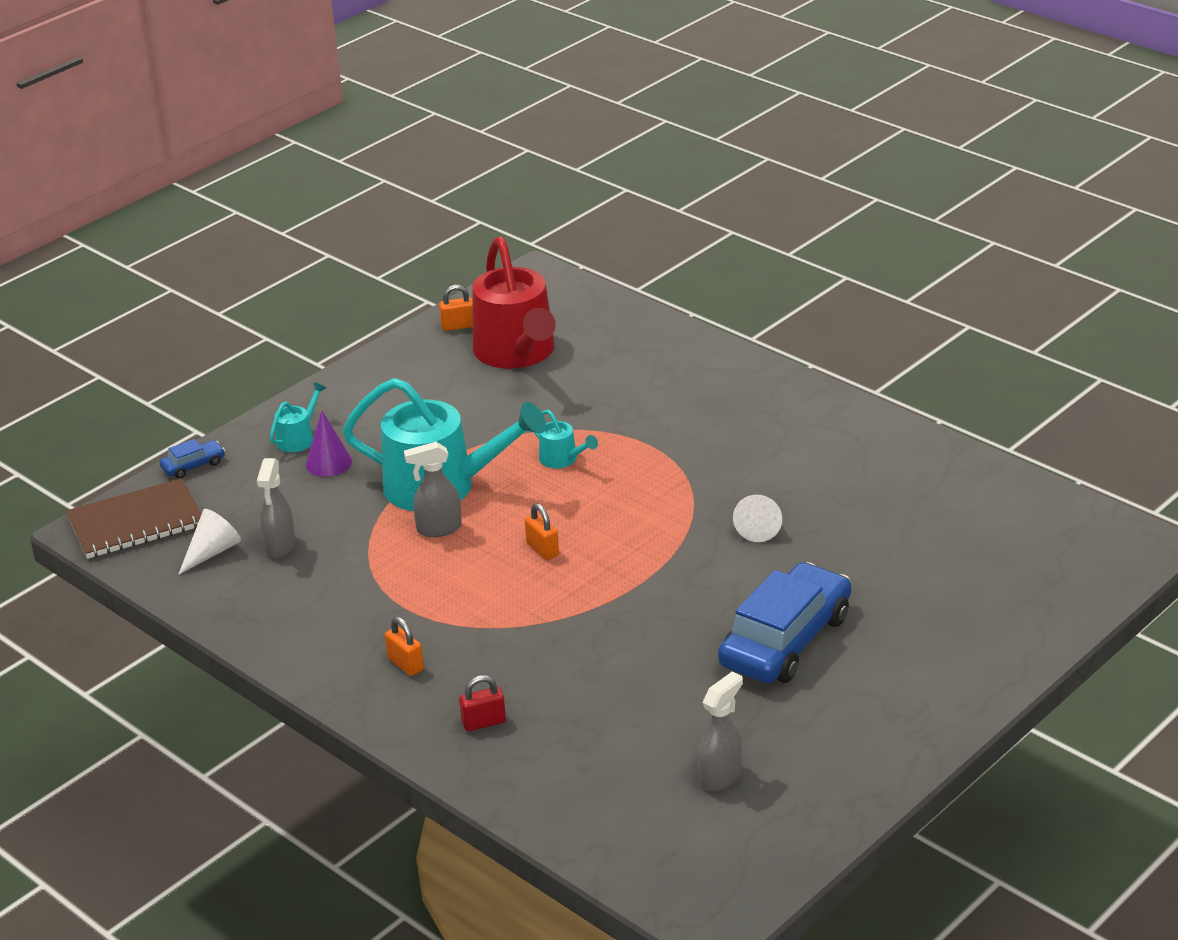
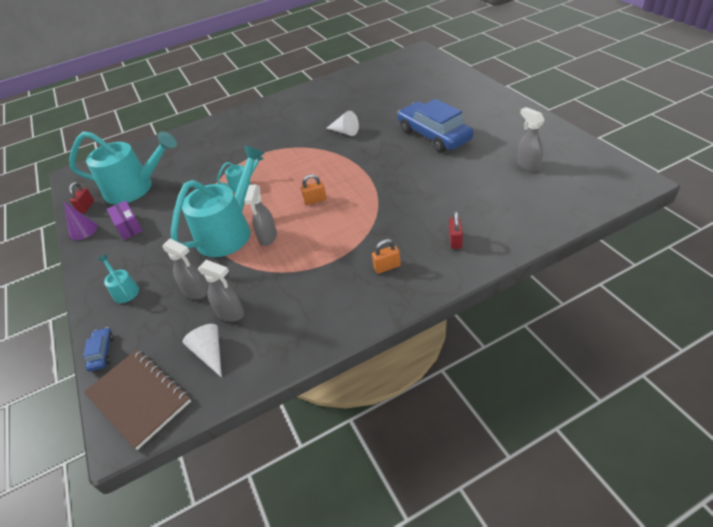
camera: 65 degrees left, 10 degrees up
(136, 522) = (139, 398): brown notebook -> brown notebook turned 45 degrees counterclockwise
(311, 501) = (196, 292): none -> grey spray bottle
(328, 463) = (163, 278): purple cone -> purple cone (83, 230)
(425, 386) = (128, 227): none -> purple box
(458, 326) = (86, 207): orange padlock -> red padlock
(517, 353) = (135, 188): red watering can -> turquoise watering can

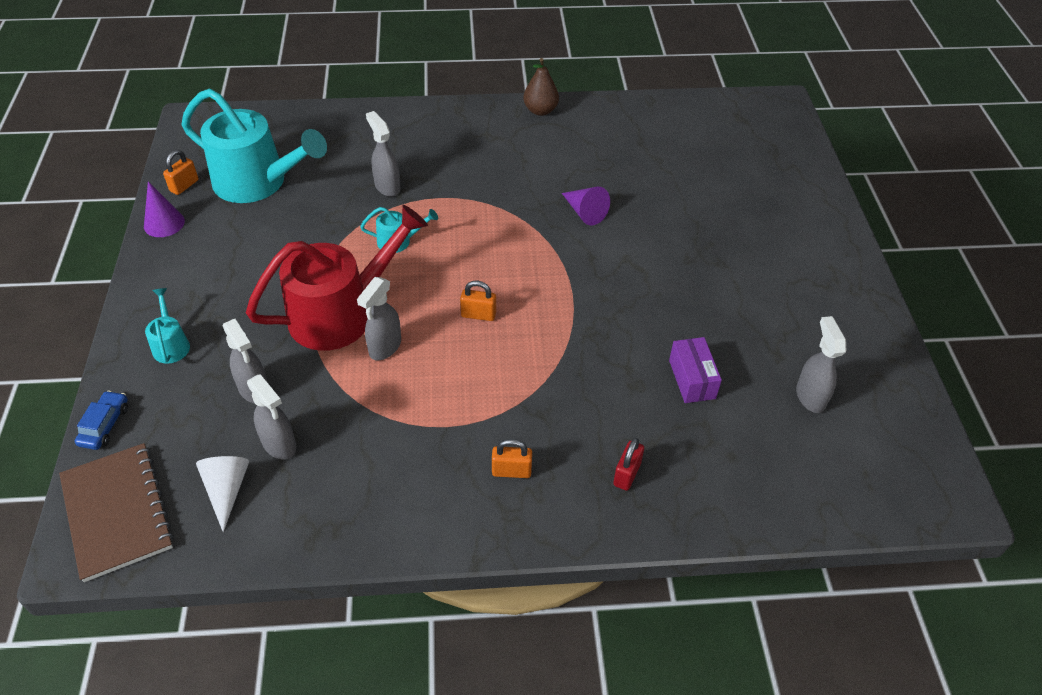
camera: 15 degrees right, 5 degrees up
(86, 207) = (184, 186): red padlock -> orange padlock
(128, 227) = (221, 244): purple box -> purple box (692, 379)
(219, 161) = (387, 186): none -> grey spray bottle
(229, 231) = (341, 313): turquoise watering can -> red watering can
(288, 97) = (540, 111): none -> brown pear
(345, 132) = (584, 212): white cone -> purple cone
(434, 135) = (707, 277): blue car -> none

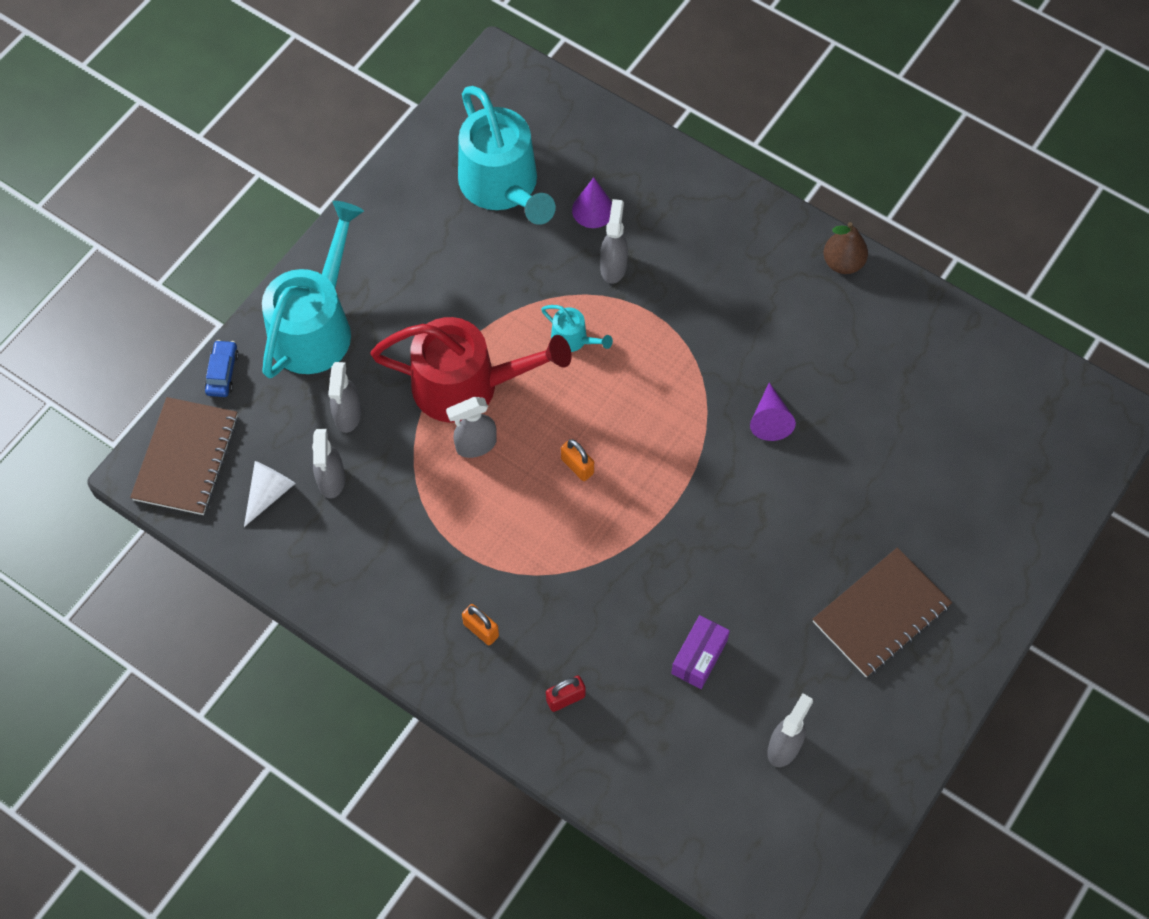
camera: 40 degrees right, 15 degrees up
(105, 425) = (222, 372): blue car -> blue car turned 45 degrees counterclockwise
(164, 223) = (393, 185): purple cone -> purple cone (593, 210)
(171, 344) = (316, 326): turquoise watering can -> turquoise watering can, size x2.32
(184, 186) = (438, 149): orange padlock -> none
(775, 276) = (881, 614): none -> brown notebook

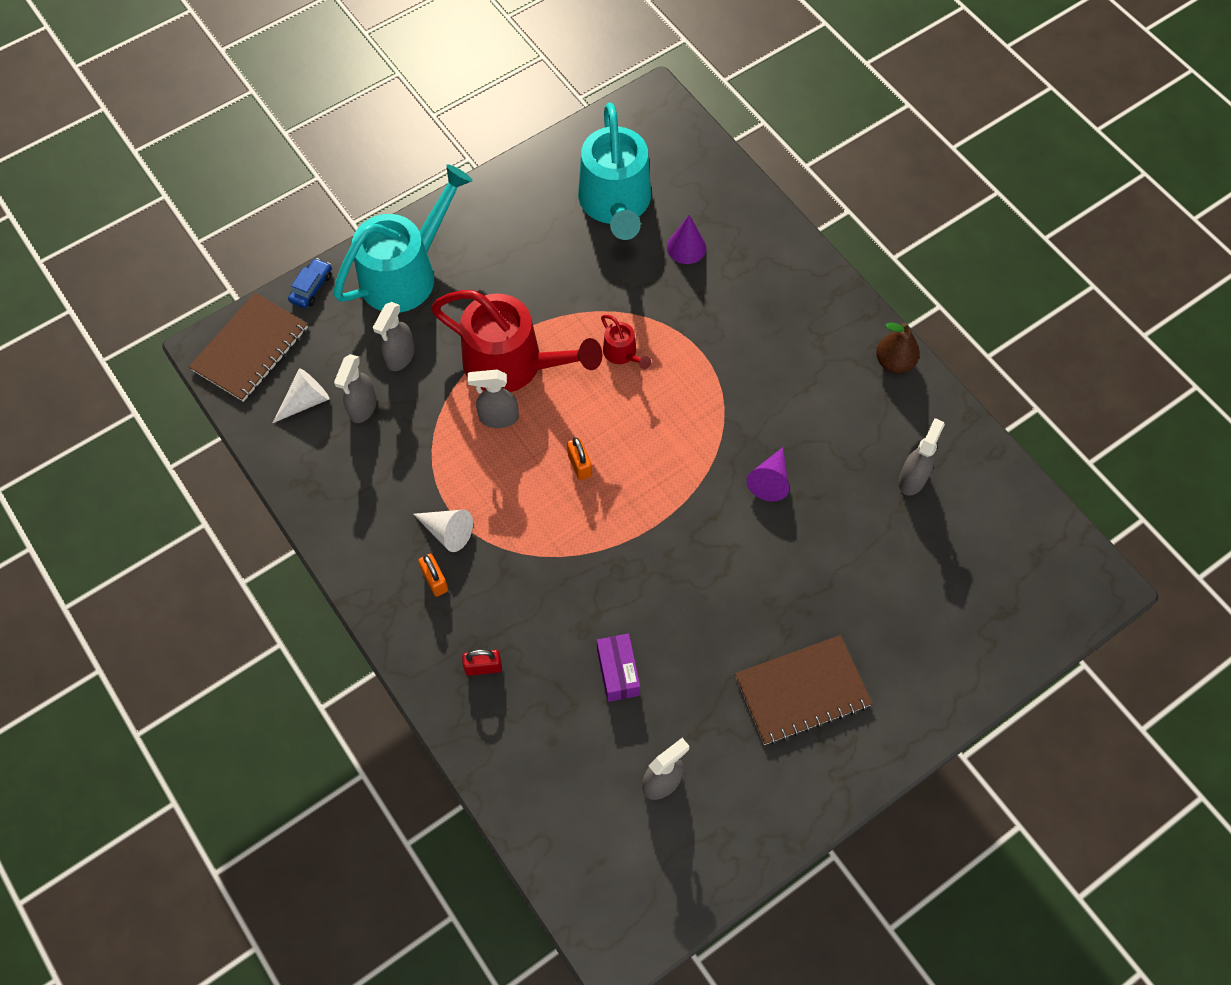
camera: 20 degrees right, 0 degrees up
(473, 577) = (447, 532): none -> white cone
(573, 339) = (622, 353): turquoise watering can -> red watering can
(613, 266) = (684, 301): grey spray bottle -> grey spray bottle (912, 478)
(699, 657) = (618, 672): purple box -> purple box turned 60 degrees counterclockwise

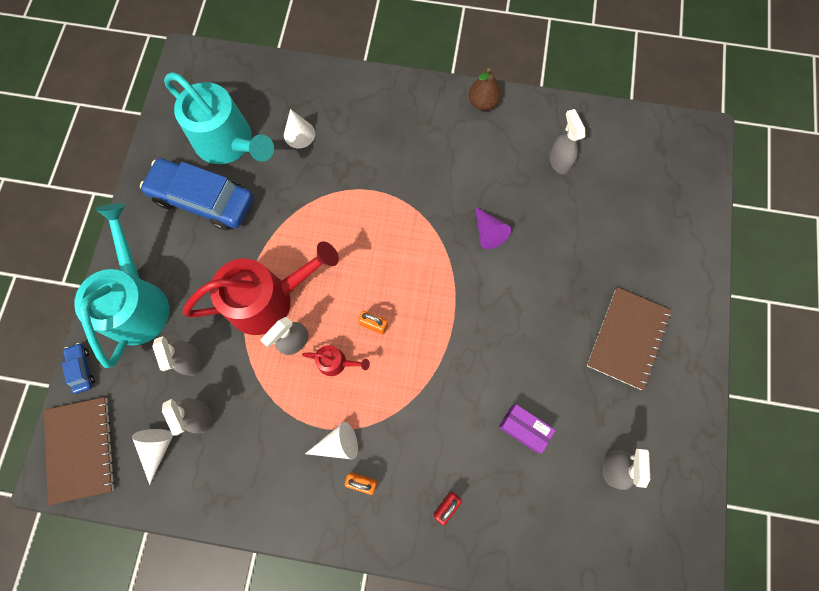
camera: 45 degrees left, 10 degrees up
(544, 234) = (203, 199): none -> blue car
(622, 353) = (328, 232): red watering can -> red watering can (336, 362)
(686, 247) = (299, 134): purple cone -> white cone

